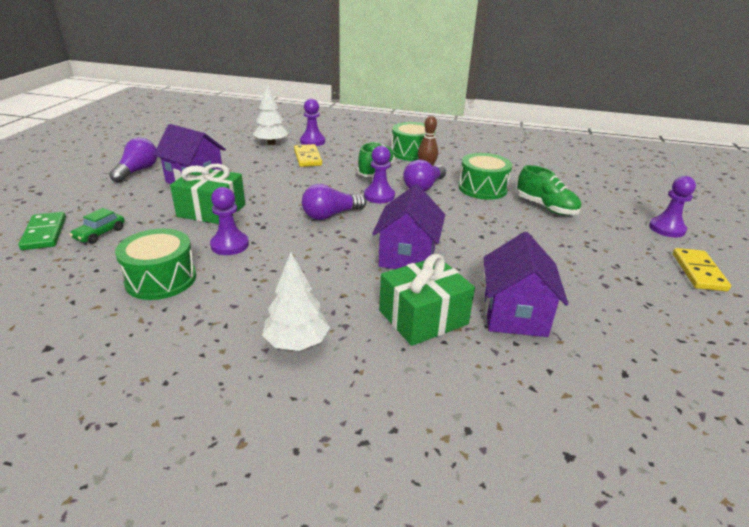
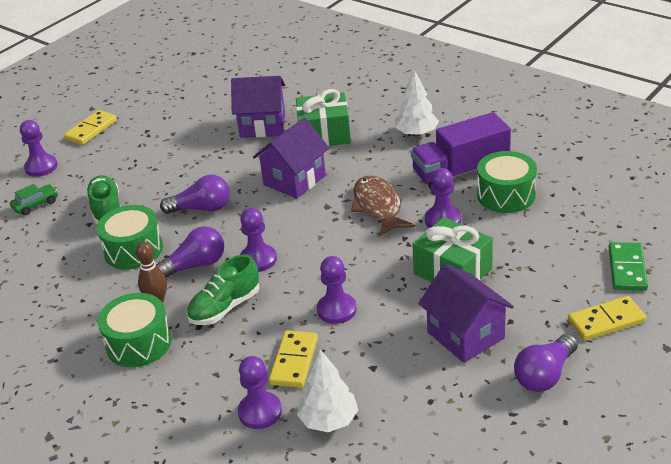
camera: 150 degrees left, 5 degrees up
(81, 200) = (606, 321): none -> yellow domino
(100, 234) = (569, 257): green car -> green car (36, 204)
(220, 297) = (460, 172): none -> purple truck
(295, 180) = (336, 310): none -> purple pawn
(301, 246) = (378, 207): none -> brown fish
(330, 215) = (329, 240): purple light bulb -> purple light bulb (202, 208)
(514, 315) = (263, 125): purple house -> purple house turned 60 degrees clockwise

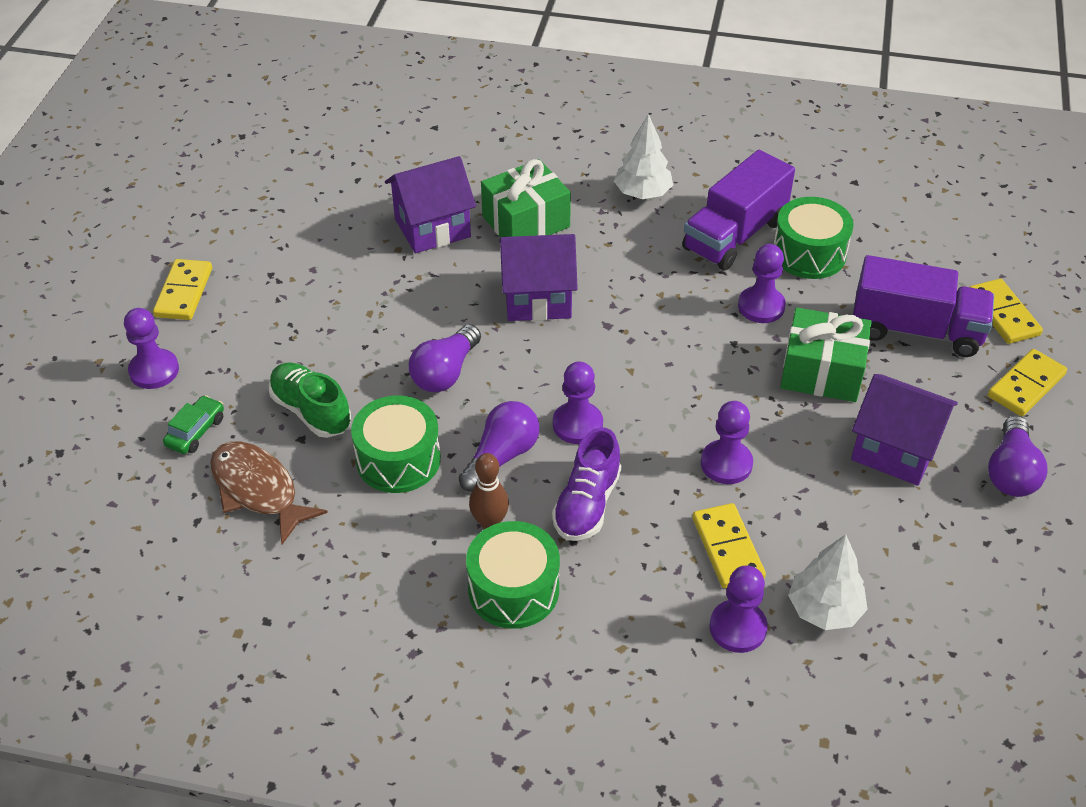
camera: 30 degrees left, 10 degrees up
(202, 208) = (445, 372): purple light bulb -> purple light bulb turned 150 degrees clockwise
(225, 307) = (587, 504): green shoe -> purple shoe
(294, 180) = (538, 298): purple house -> purple house turned 75 degrees clockwise
(378, 207) = (671, 309): brown fish -> brown fish (258, 490)
(547, 262) = (916, 330): none -> purple truck
(627, 269) = (1002, 314): green domino -> yellow domino

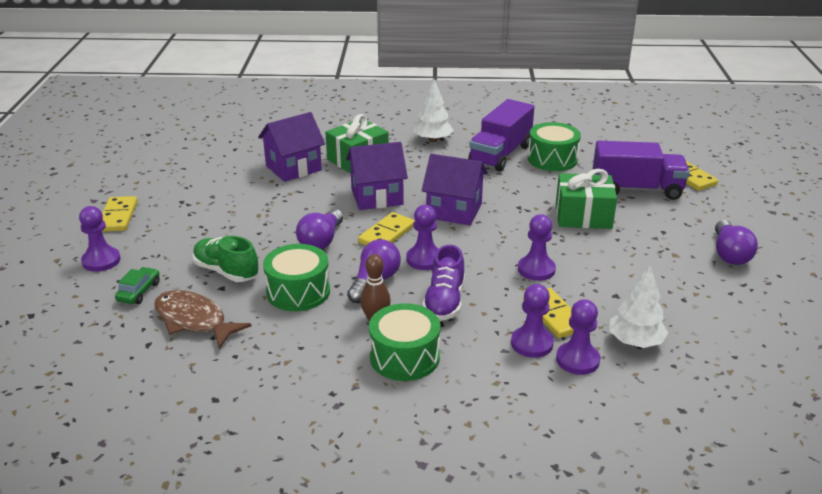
camera: 10 degrees left, 15 degrees down
(761, 306) = (530, 187): purple pawn -> purple pawn (532, 343)
(894, 450) = (648, 251): purple house -> purple house (454, 211)
(1026, 385) = (719, 210): yellow domino -> yellow domino (386, 234)

